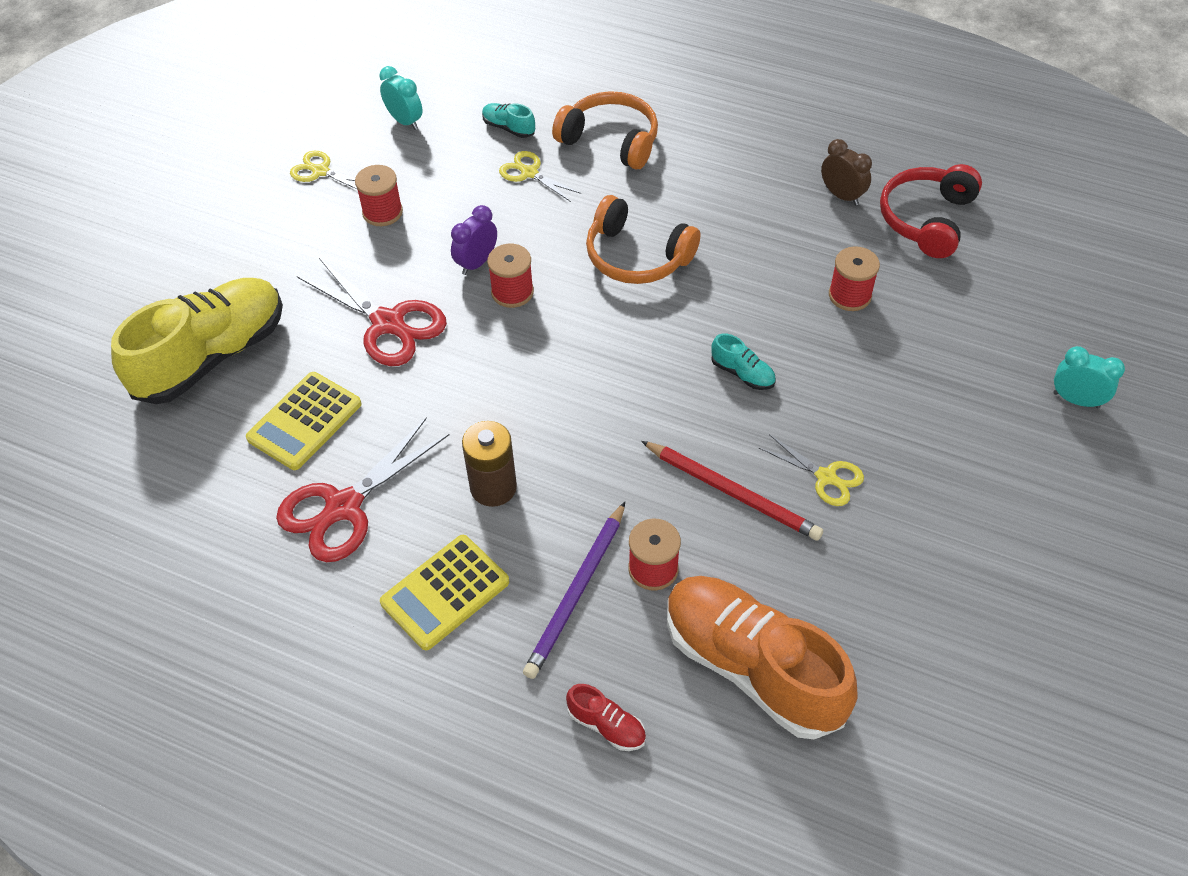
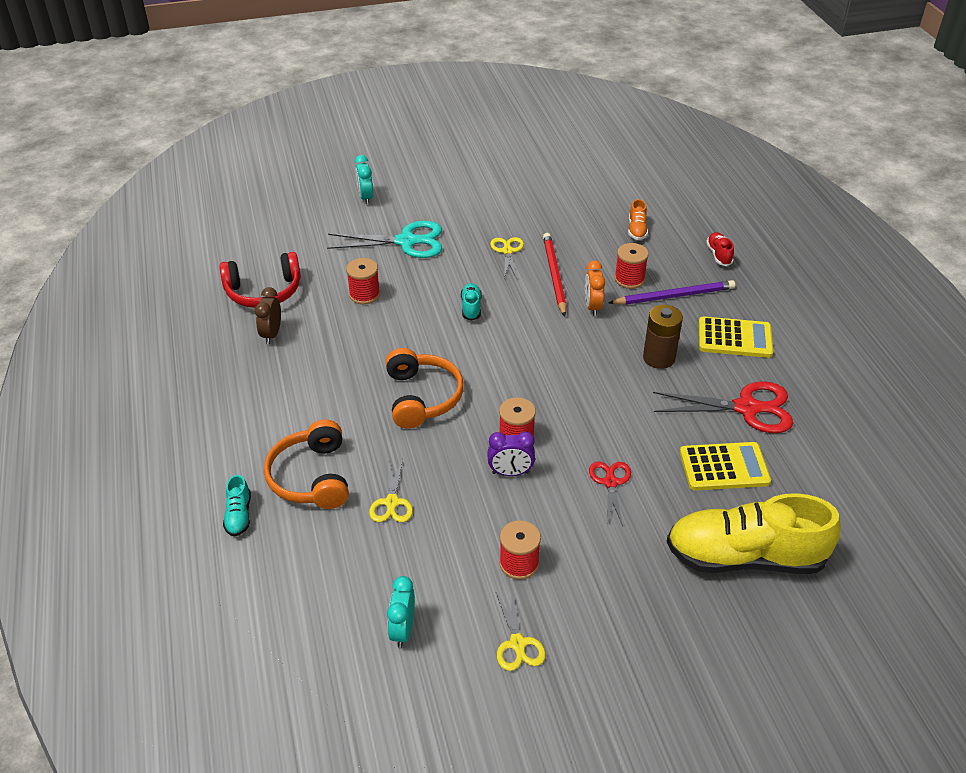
camera: 130 degrees left, 10 degrees down
(388, 323) = (610, 482): red scissors -> red scissors, size x0.57
(508, 128) = (349, 550): turquoise shoe -> turquoise shoe (239, 515)
(637, 489) = (592, 307): none -> orange clock
(752, 666) = (637, 230): orange shoe -> orange shoe, size x0.40
(932, 387) = (406, 241): none -> turquoise scissors

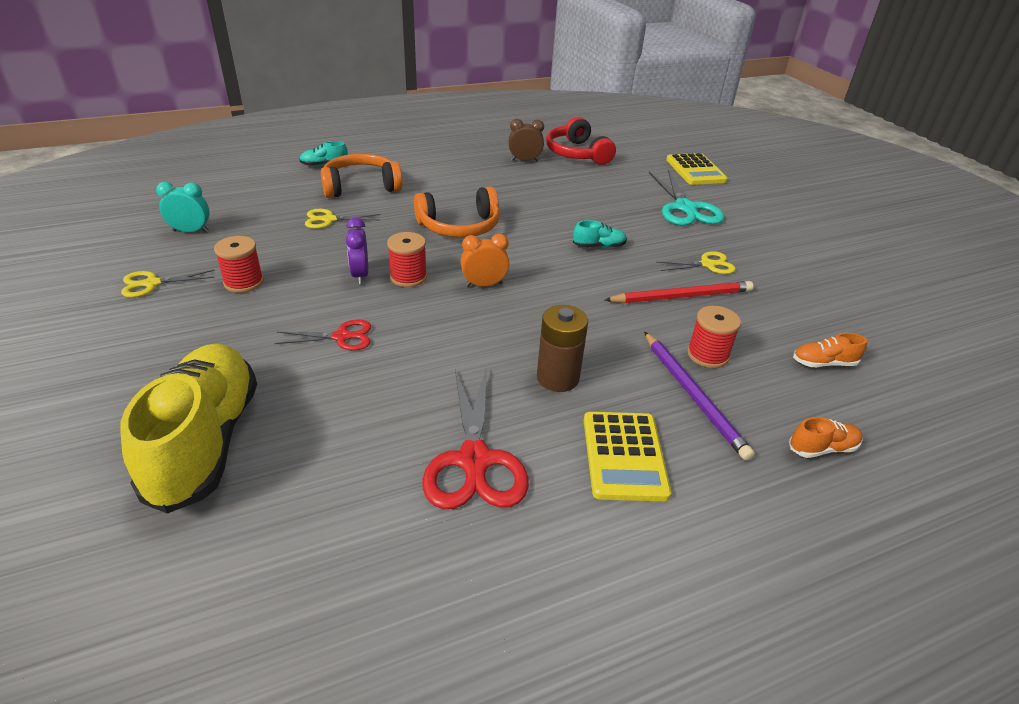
camera: 80 degrees right, 5 degrees down
(364, 294) = (593, 193): red spool -> none
(365, 197) = (741, 185): turquoise clock -> none
(592, 307) = (636, 325): orange clock -> orange clock (484, 285)
(719, 255) = (822, 448): red shoe -> orange shoe
(724, 467) = (360, 430): yellow calculator -> yellow calculator (695, 170)

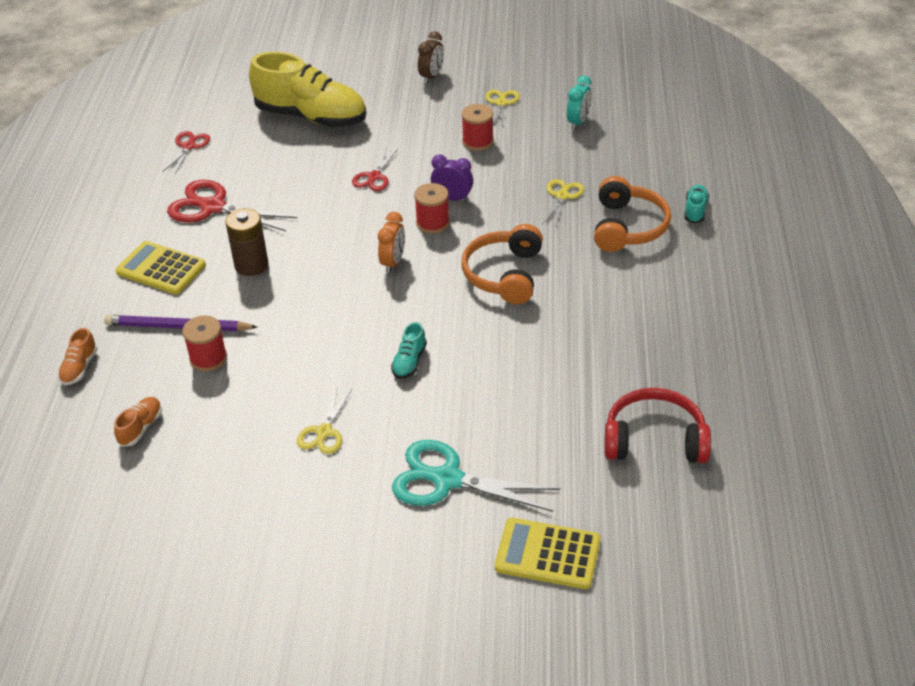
camera: 120 degrees right, 5 degrees up
(330, 571) = (188, 146): none -> red scissors
(524, 160) = (650, 377): brown clock -> brown clock (431, 76)
(681, 296) = (290, 382): red pencil -> none

